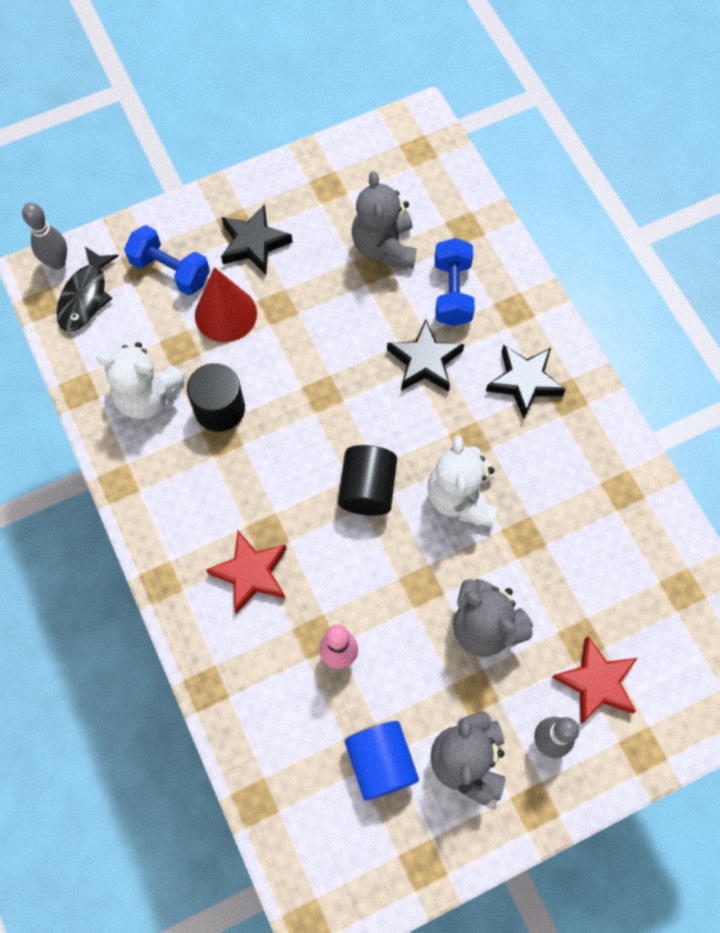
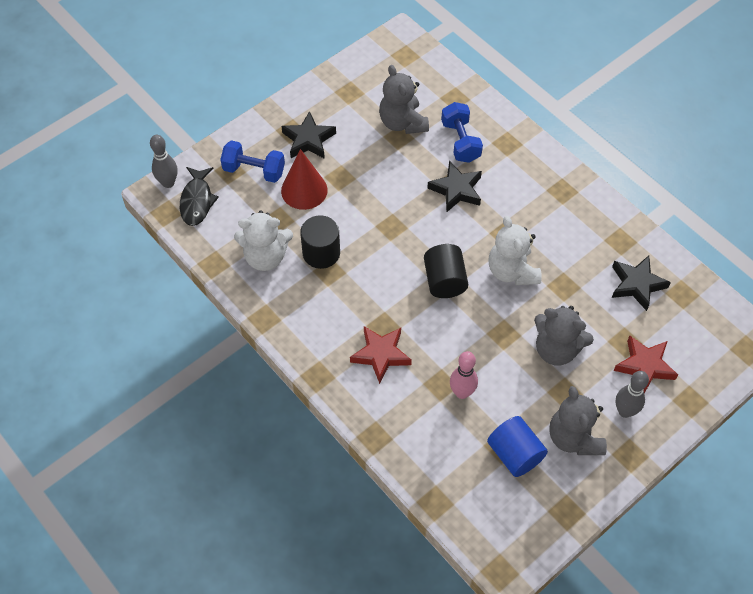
camera: 15 degrees left, 10 degrees down
(524, 382) = (530, 188): black star -> black star (637, 284)

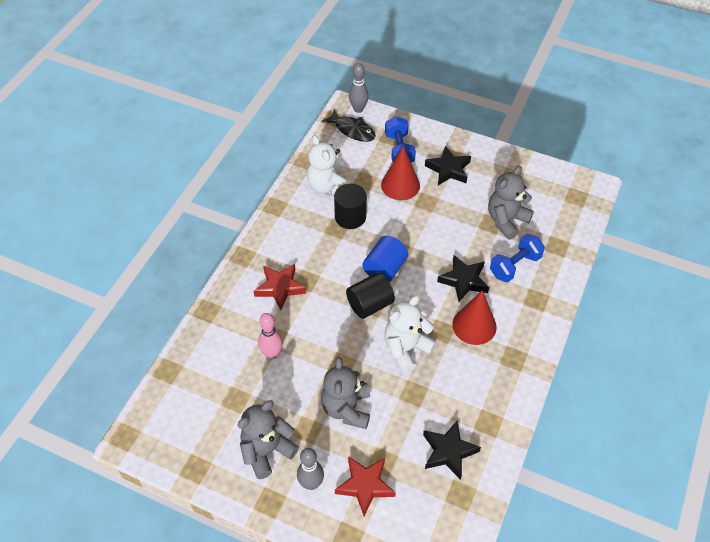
camera: 65 degrees right, 5 degrees down
(197, 201) = (352, 130): black fish -> black fish turned 120 degrees counterclockwise
(512, 205) = (474, 325): none -> red cone
(515, 454) = (232, 411): blue cylinder -> blue cylinder (385, 269)

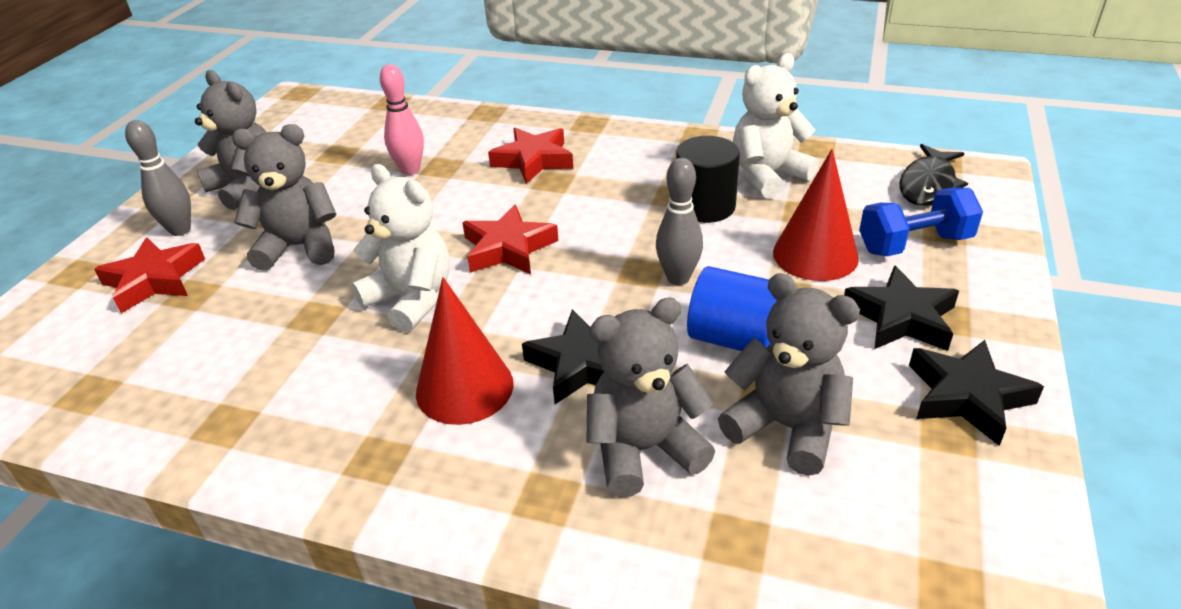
camera: 85 degrees right, 15 degrees down
(358, 109) = (992, 185): grey bowling pin -> grey bowling pin (678, 278)
(370, 304) = (508, 248): black cylinder -> red star
(385, 269) = (592, 257): blue cylinder -> blue cylinder (734, 338)
(448, 451) = (180, 370): black star -> black star (967, 396)
(515, 266) = (644, 450): blue dumbbell -> grey teddy bear

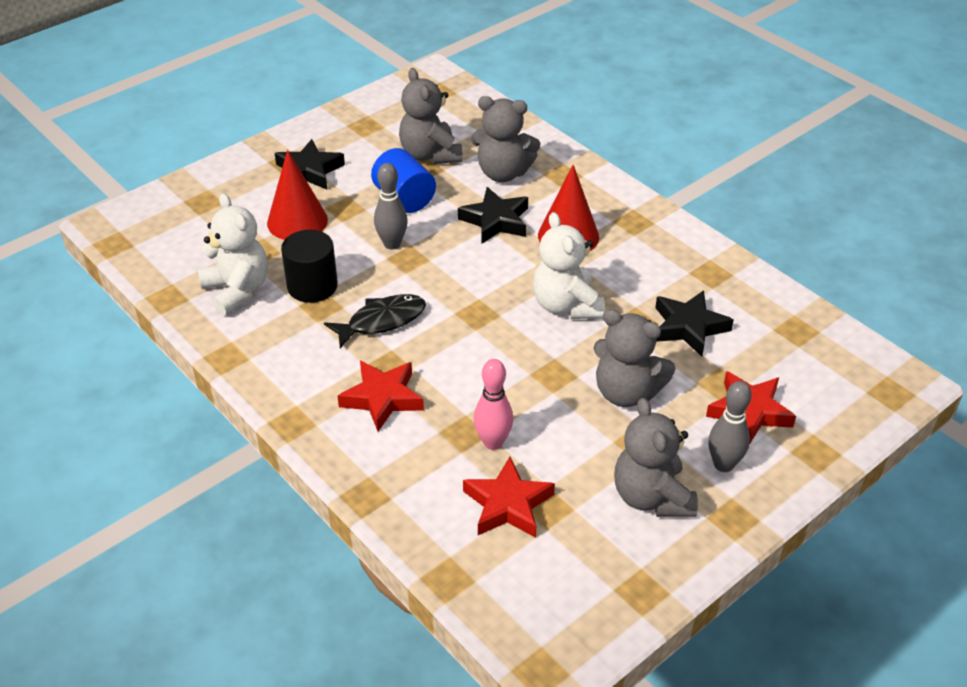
camera: 150 degrees left, 5 degrees up
(508, 248) = (475, 316): red star -> red star (508, 504)
(767, 176) = (237, 290): white teddy bear -> white teddy bear turned 120 degrees counterclockwise
(914, 244) = (235, 201): blue dumbbell -> none
(928, 185) = (156, 232): black fish -> black fish (382, 321)
(967, 396) = (337, 132): black star -> black star (688, 327)

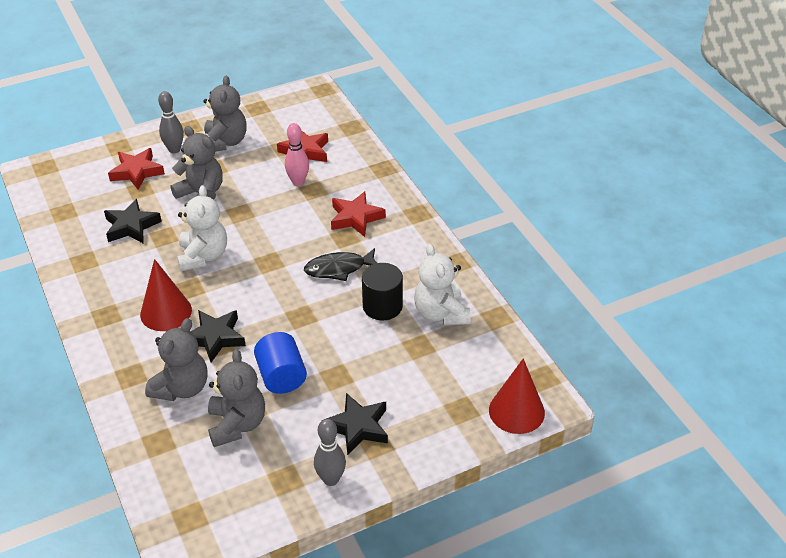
camera: 165 degrees left, 0 degrees up
(297, 221) = (381, 370): red cone -> red cone (516, 411)
(392, 244) = (308, 332): grey bowling pin -> grey bowling pin (331, 479)
(503, 173) = (182, 388): grey teddy bear -> grey teddy bear turned 90 degrees clockwise

